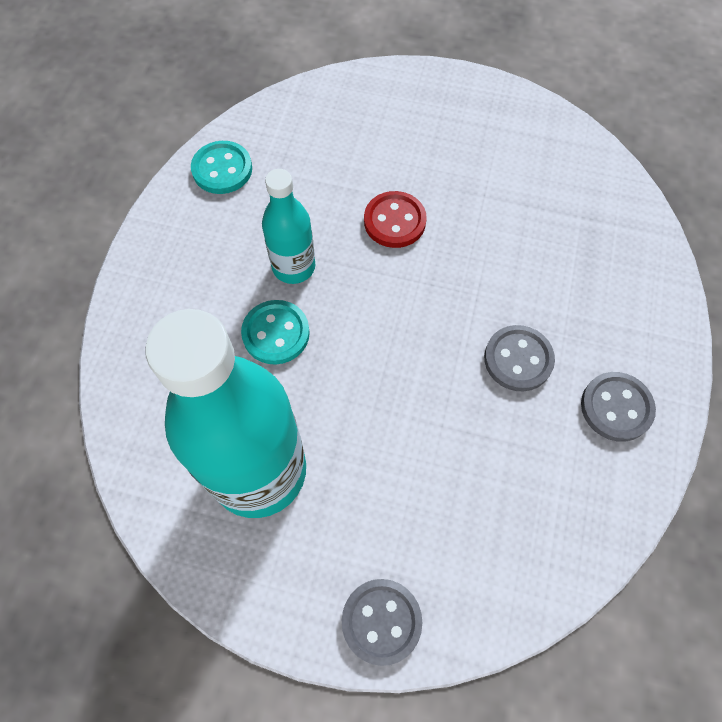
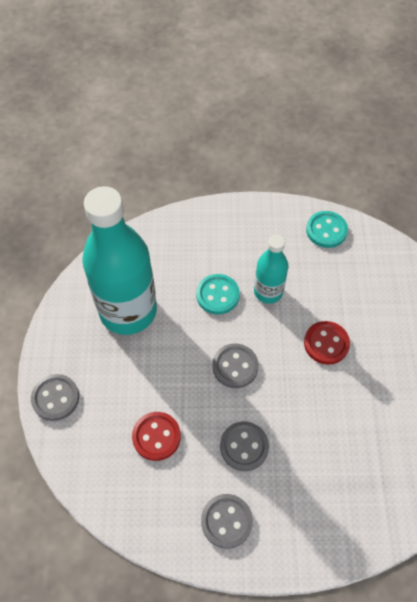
camera: 75 degrees right, 5 degrees down
(398, 340) = (235, 366): none -> grey button
(480, 473) = (156, 436): none -> red button

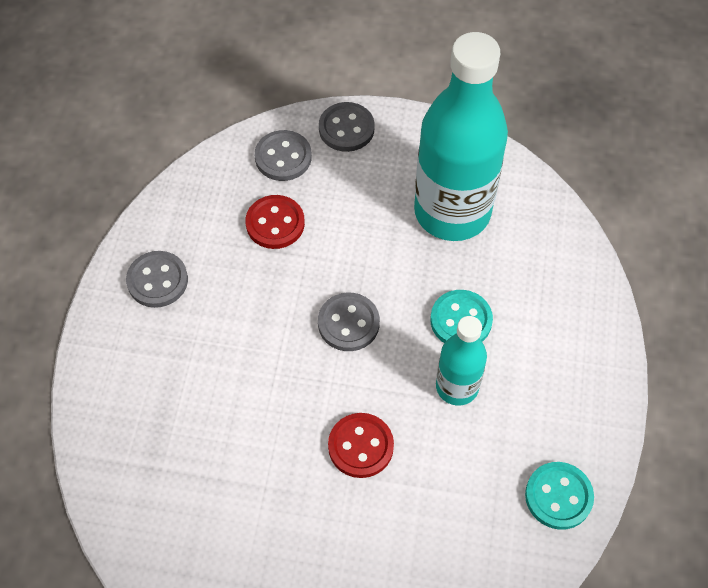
camera: 100 degrees right, 0 degrees up
(244, 447) = (239, 314): grey button -> grey button (283, 157)

